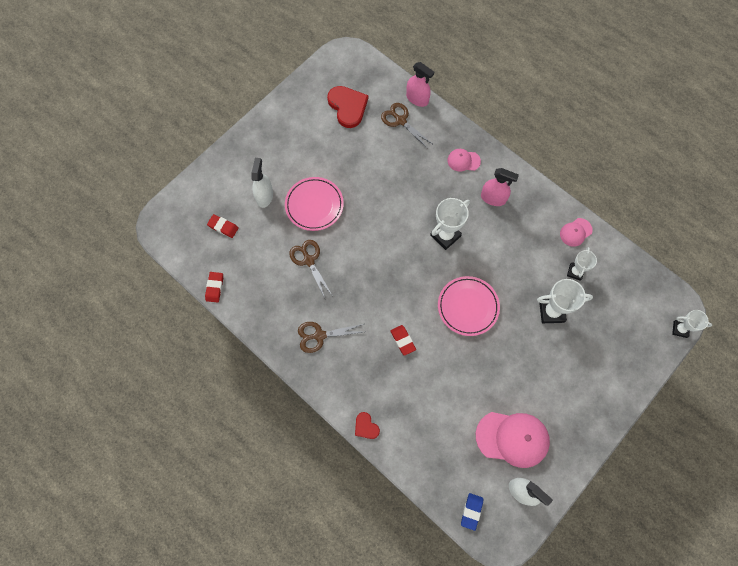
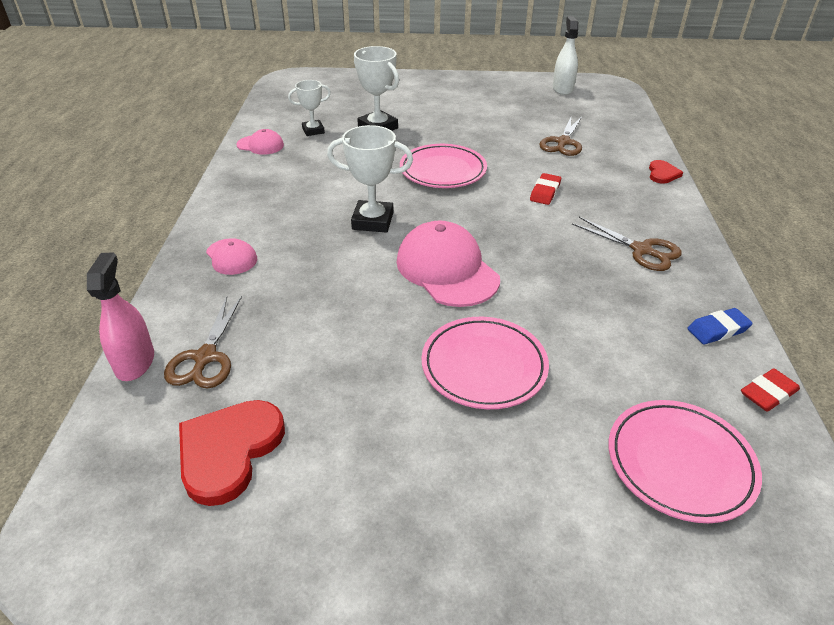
camera: 130 degrees left, 30 degrees down
(223, 227) = (680, 463): red eraser -> pink plate
(264, 196) = (551, 446): white spray bottle -> none
(309, 260) = (572, 317): brown scissors -> brown scissors (563, 142)
(471, 511) = (618, 101): blue eraser -> blue eraser (718, 330)
(493, 198) = (272, 210): pink spray bottle -> none
(512, 438) = (529, 105): pink cap -> pink cap (447, 269)
(680, 329) = (310, 74): white trophy -> none

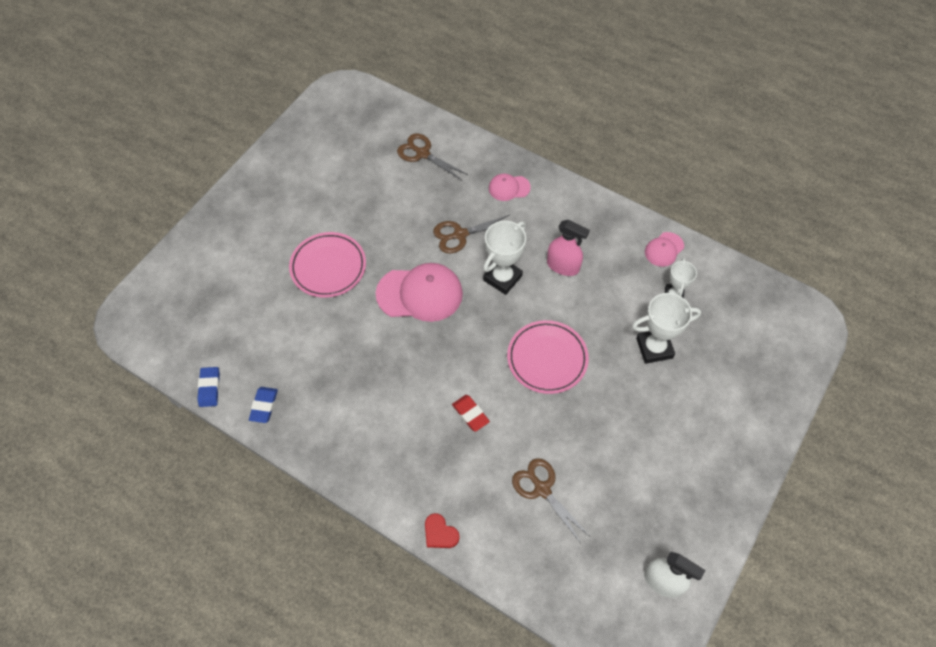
camera: 120 degrees right, 20 degrees up
(135, 362) = (439, 126): pink spray bottle -> pink spray bottle (563, 266)
(229, 451) = (353, 147): red heart -> none
(641, 250) = (359, 426): brown scissors -> brown scissors (460, 234)
(680, 463) = (212, 311): pink plate -> none
(768, 393) = (209, 388): red eraser -> blue eraser

